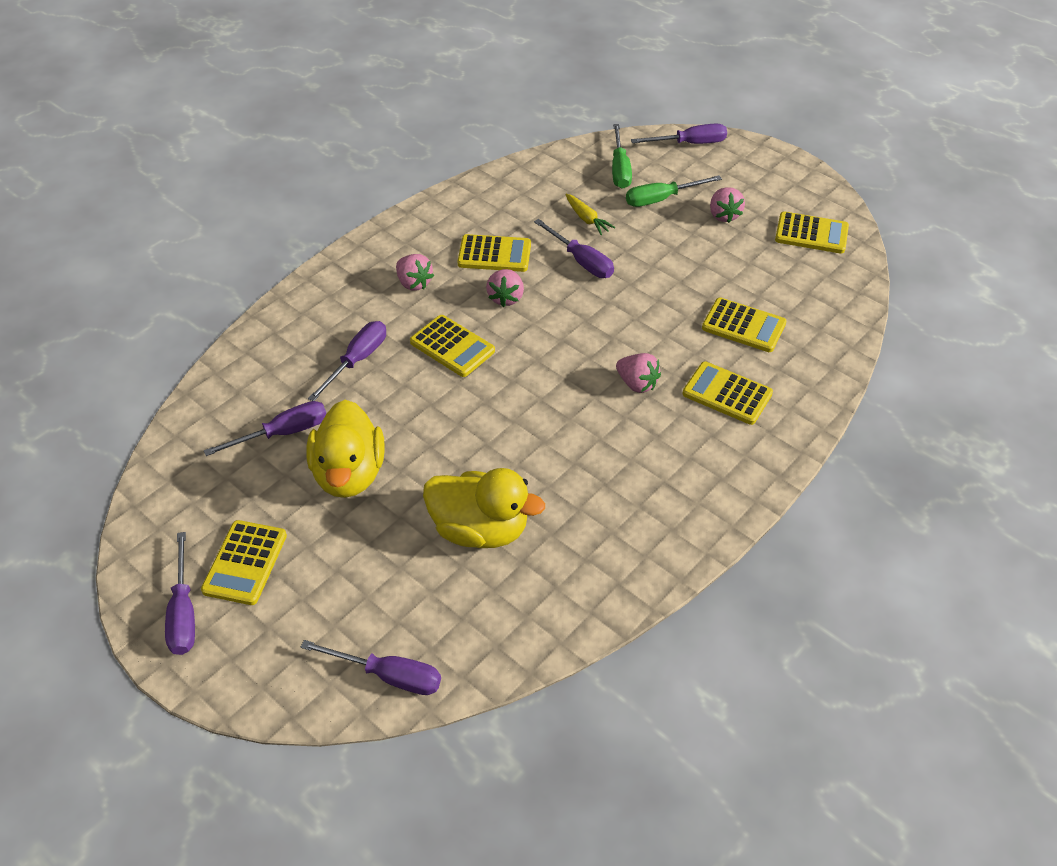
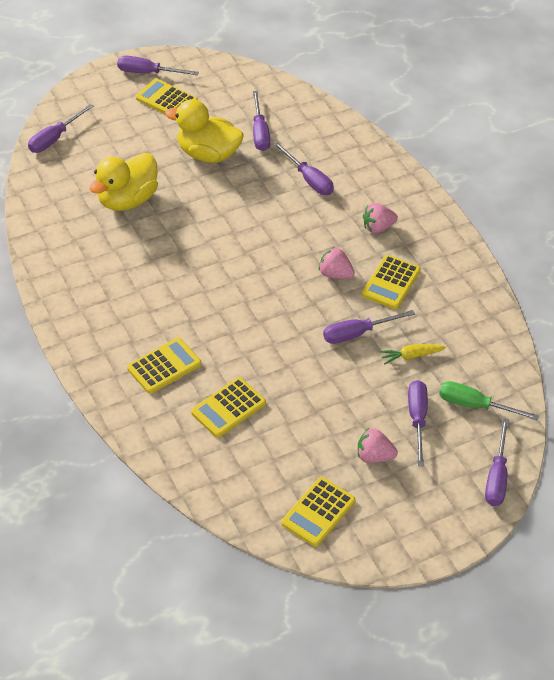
camera: 110 degrees right, 0 degrees up
(452, 347) = (297, 230): yellow calculator -> none
(637, 383) = (204, 318): pink strawberry -> none
(661, 199) = (417, 419): green screwdriver -> purple screwdriver

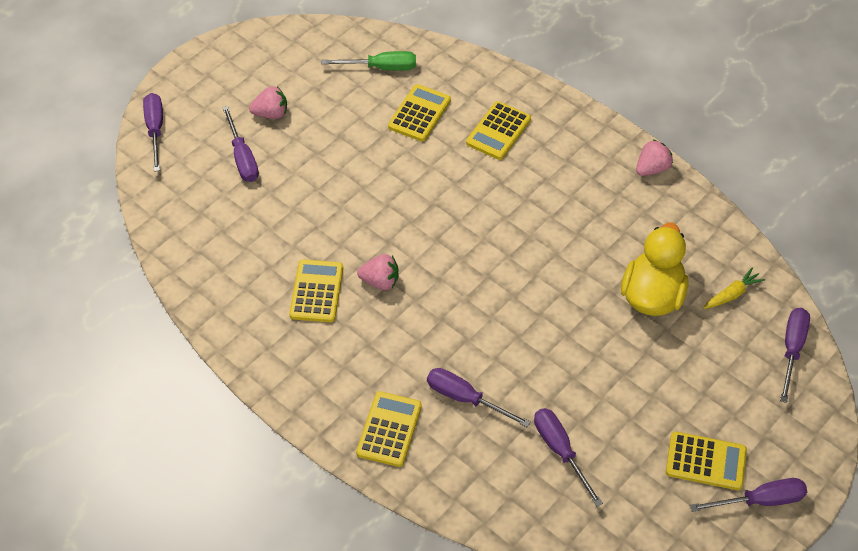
camera: 160 degrees right, 5 degrees up
(208, 154) = (603, 392): yellow duck -> none
(318, 512) = (302, 57): yellow calculator -> yellow calculator (389, 429)
(357, 333) = (330, 222): purple screwdriver -> none
(378, 227) = (356, 358): pink strawberry -> pink strawberry (652, 168)
(411, 356) = (268, 216): yellow carrot -> yellow carrot (732, 294)
(475, 405) = (191, 187): green screwdriver -> green screwdriver (381, 68)

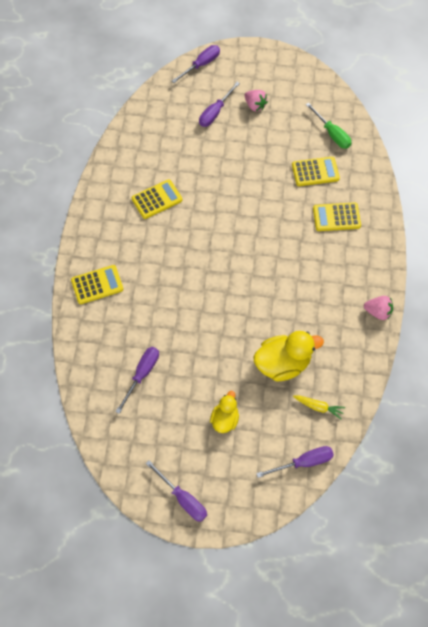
camera: 55 degrees right, 10 degrees up
(380, 281) = (186, 224): pink strawberry -> none
(465, 398) = (142, 309): purple screwdriver -> none
(684, 396) = (225, 419): none -> yellow duck
(705, 461) = (188, 454): yellow calculator -> none

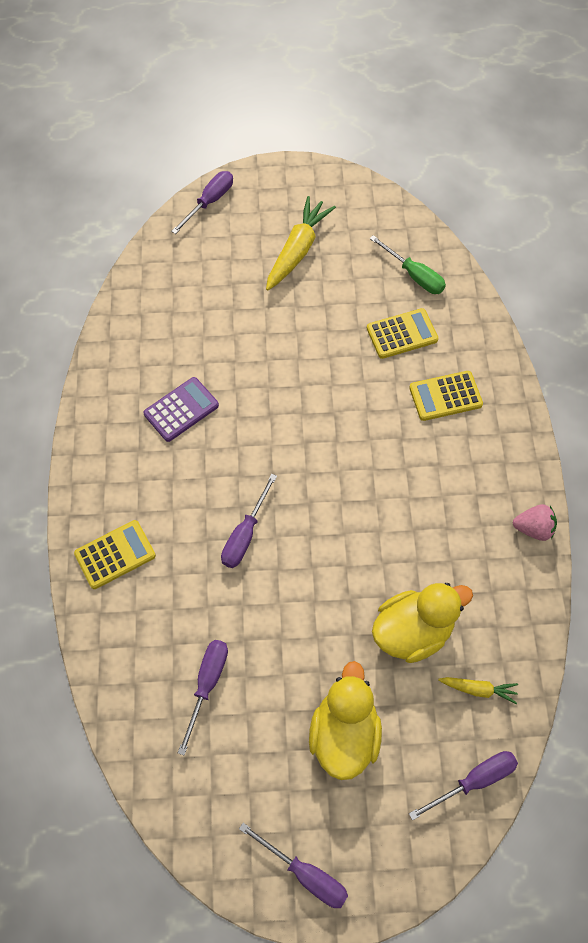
camera: 10 degrees left, 0 degrees up
(157, 199) = (181, 410): yellow calculator -> purple calculator
(215, 112) = (242, 268): purple screwdriver -> purple screwdriver (245, 534)
(225, 419) = (344, 733): yellow duck -> yellow duck, size x1.68
(255, 106) = (297, 250): pink strawberry -> yellow carrot

